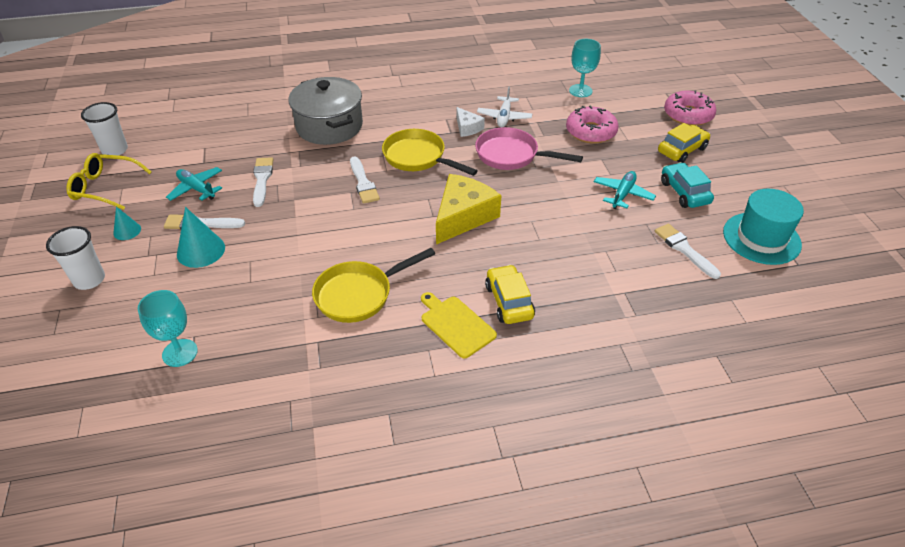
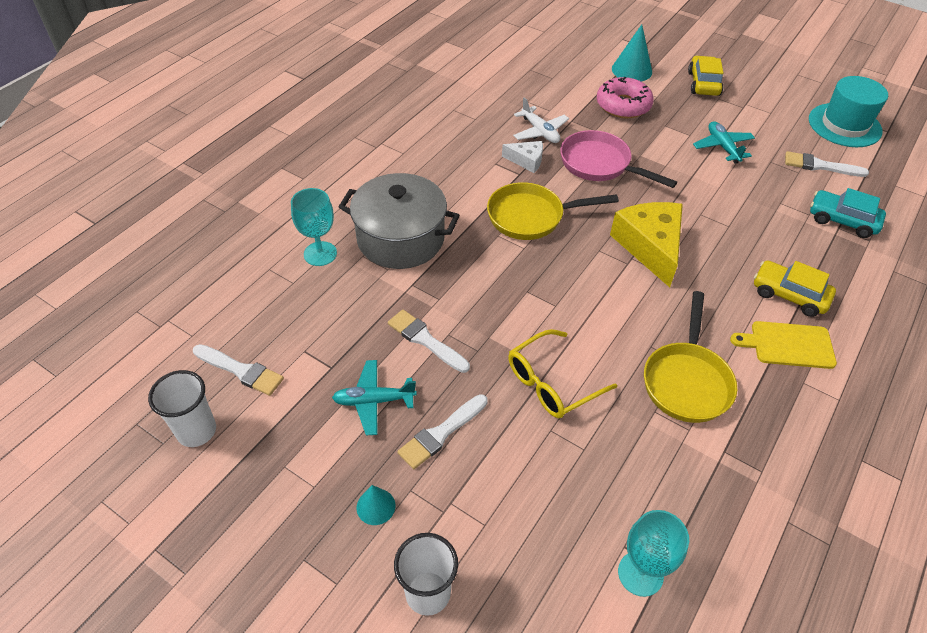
camera: 45 degrees left, 5 degrees up
(105, 187) = (262, 482): yellow glasses -> yellow glasses (552, 383)
(201, 250) = (489, 460): turquoise cone -> turquoise cone (631, 70)
(363, 183) = (524, 274): white brush -> white brush (241, 371)
(511, 155) = (600, 164): pink pan -> pink pan turned 60 degrees clockwise
(580, 91) = (560, 71): turquoise goblet -> turquoise goblet (320, 254)
(684, 192) = (755, 119): turquoise car -> turquoise car (842, 220)
(688, 115) = (664, 50): pink donut -> none

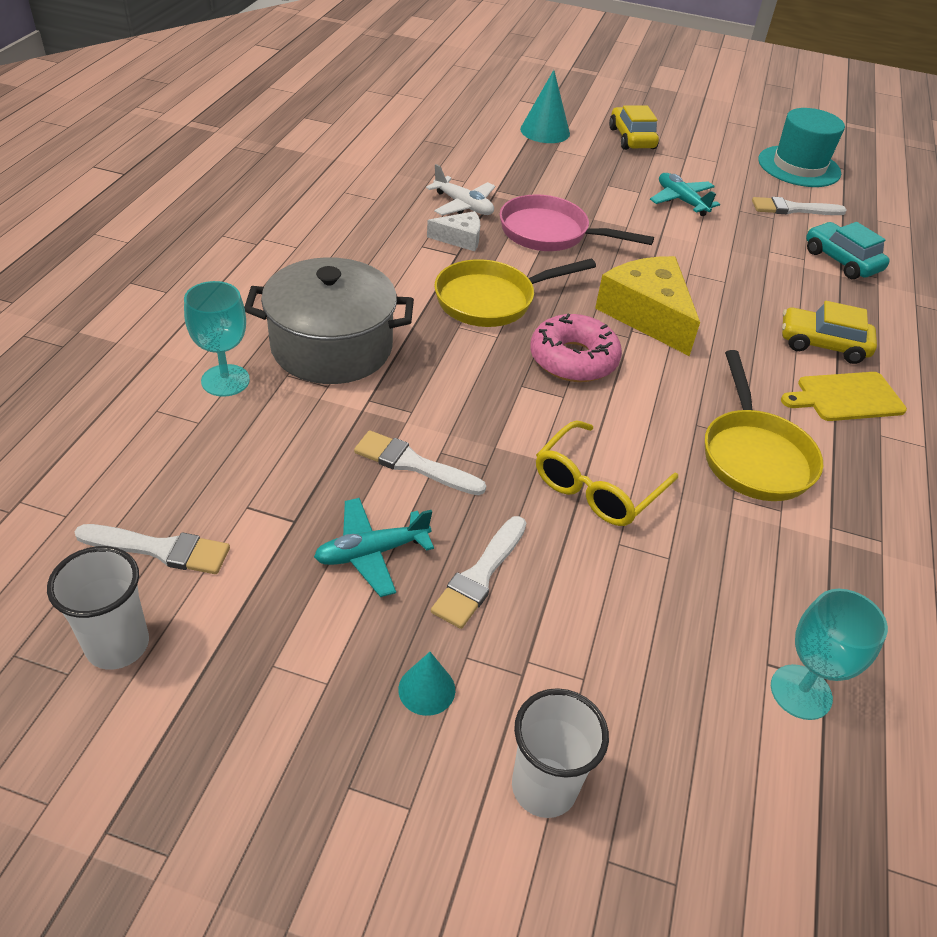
camera: 20 degrees left, 5 degrees down
(623, 105) = (551, 168): pink donut -> pink donut (573, 359)
(842, 220) = (841, 261): turquoise car -> turquoise car turned 45 degrees clockwise

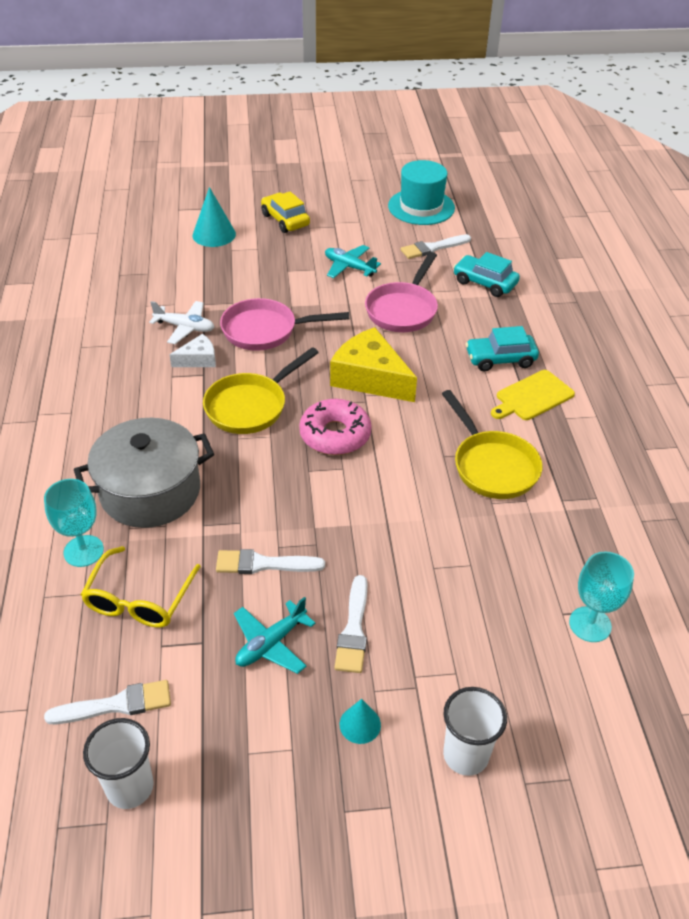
camera: 20 degrees left, 0 degrees up
(597, 487) = (399, 531): yellow glasses -> yellow glasses (139, 599)
(724, 259) = (403, 310): none -> pink pan
(822, 344) = (500, 359): yellow car -> turquoise car

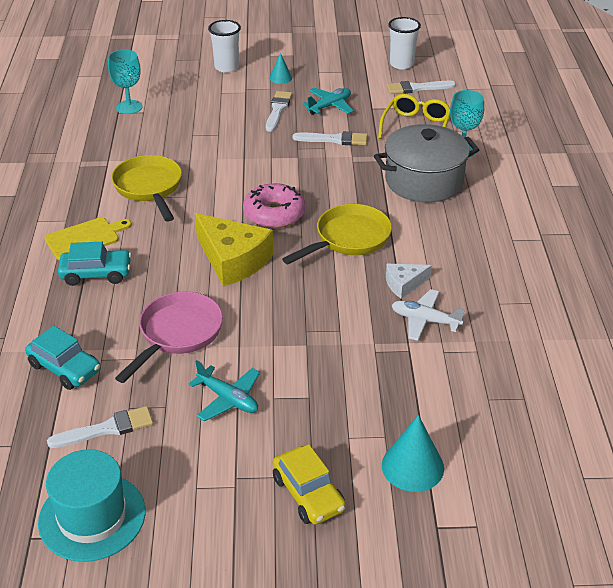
camera: 175 degrees left, 5 degrees down
(265, 331) = (336, 313): pink pan -> none

